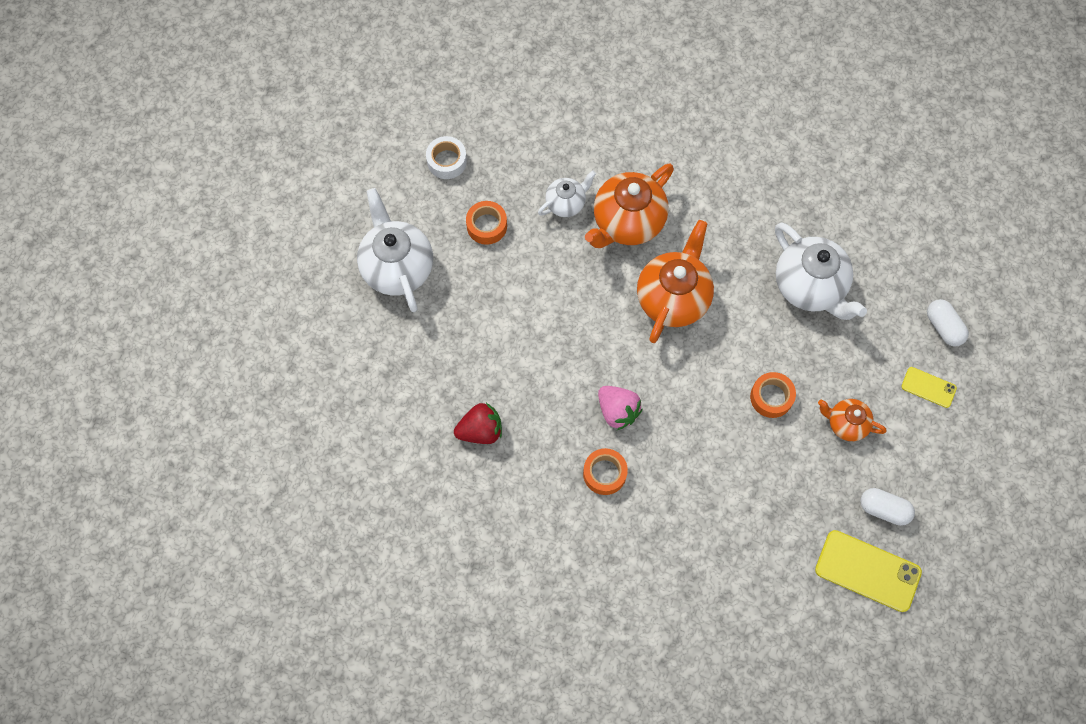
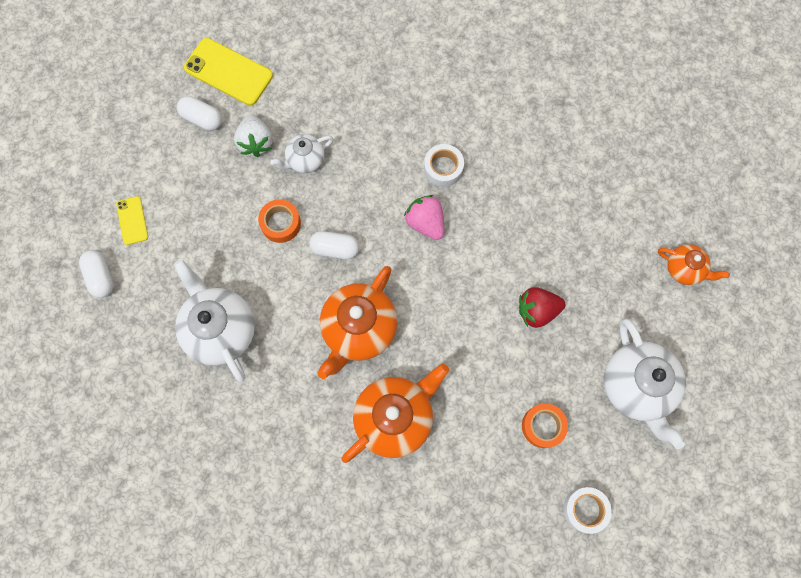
camera: 175 degrees left, 5 degrees up
(480, 430) = (554, 215): red strawberry -> red strawberry (537, 310)
(566, 203) = (457, 445): white teapot -> white teapot (305, 160)
(604, 473) = (443, 168): orange tape -> white tape
(709, 375) = (335, 248): none -> white capsule
(817, 486) = (256, 142): none -> white strawberry
(846, 424) = (217, 194): orange teapot -> orange teapot (684, 269)
(928, 387) = (132, 220): yellow phone -> yellow phone turned 45 degrees clockwise

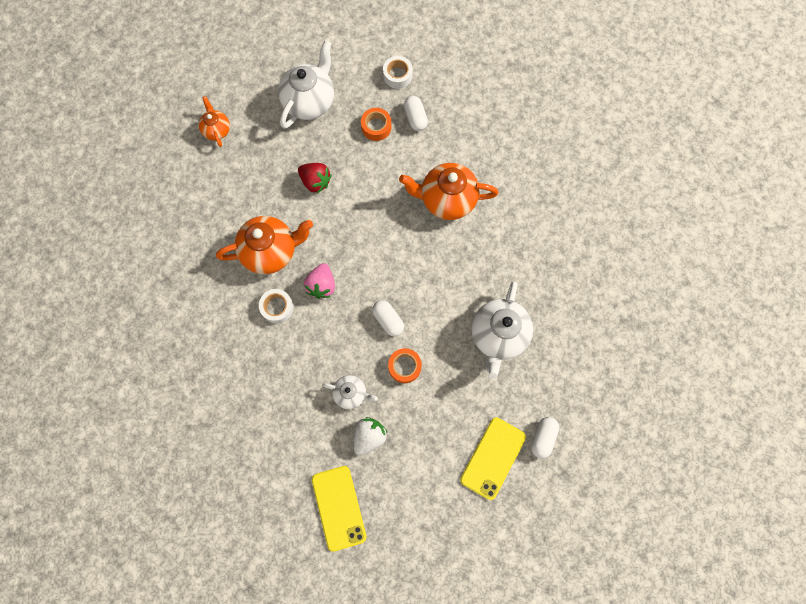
camera: 135 degrees left, 0 degrees up
(132, 220) = (493, 458): yellow phone -> yellow phone, size x1.83
(202, 118) = (387, 488): white capsule -> white capsule (415, 118)
(358, 329) = (420, 262): orange teapot -> orange teapot (271, 251)

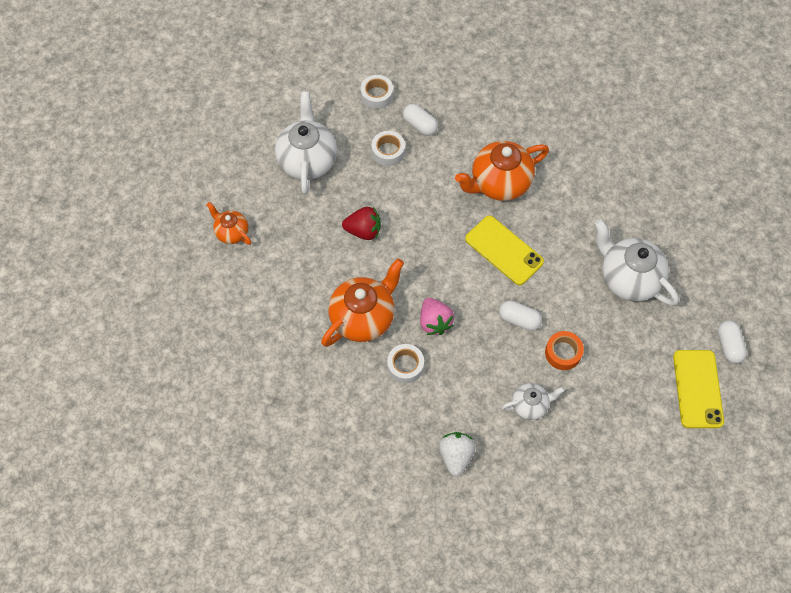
camera: 30 degrees left, 10 degrees down
(338, 507) = (590, 516): yellow phone -> yellow phone (504, 250)
(369, 436) = (573, 434): white strawberry -> white strawberry (456, 456)
(376, 127) = (388, 151): orange tape -> white tape
(498, 335) = (628, 278): white teapot -> white teapot turned 150 degrees clockwise

